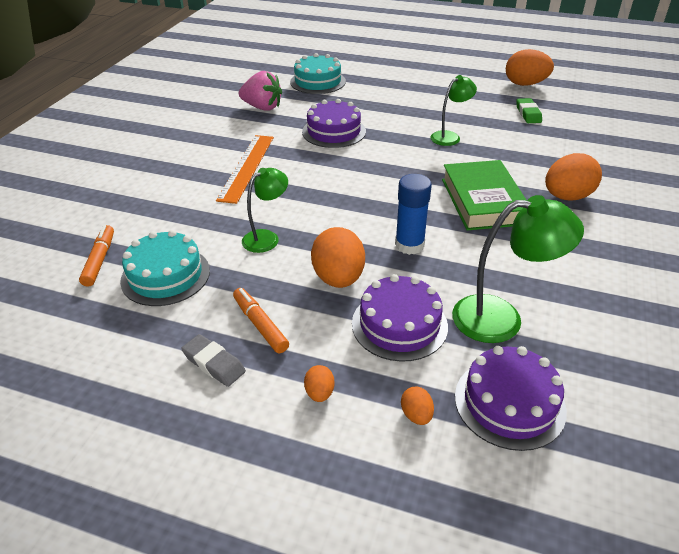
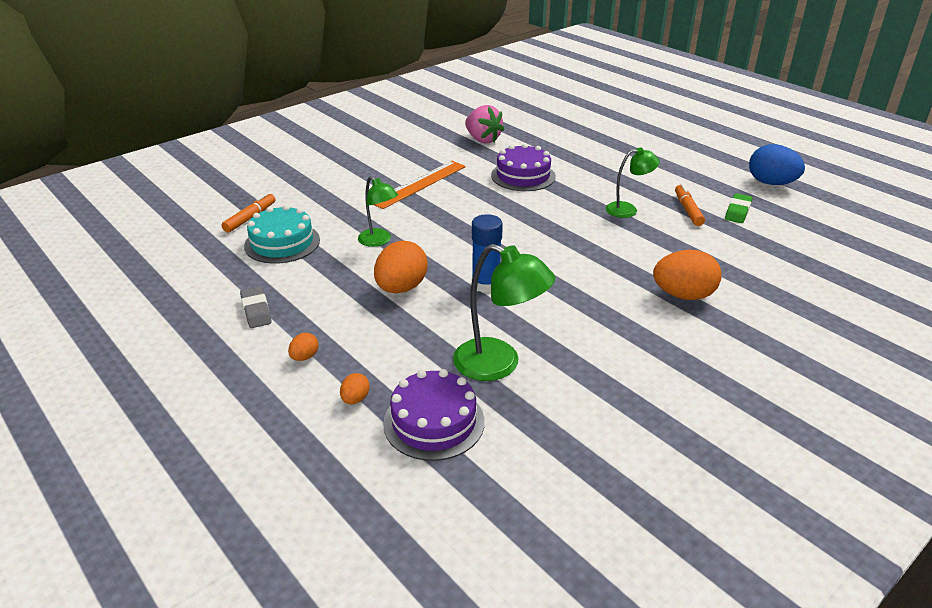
camera: 30 degrees right, 5 degrees down
(260, 325) = (311, 298): orange marker -> orange marker (688, 210)
(267, 238) = (379, 241): green lamp -> green lamp turned 60 degrees clockwise
(318, 82) = (556, 129): turquoise cake -> none
(399, 324) = (411, 337): purple cake -> none
(483, 201) = (593, 272): green book -> none
(525, 84) = (771, 183): orange egg -> blue egg

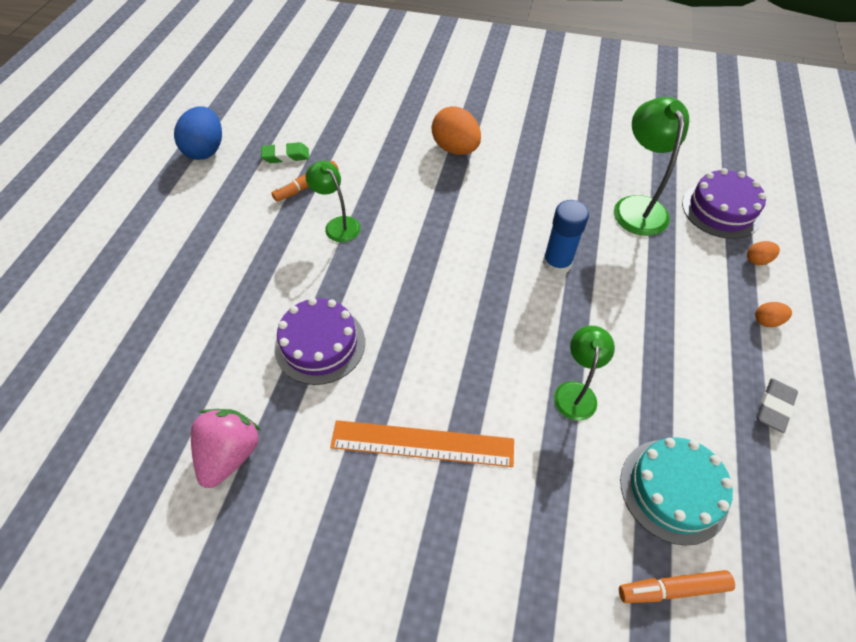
camera: 125 degrees left, 20 degrees up
(401, 288) = (624, 318): orange egg -> none

